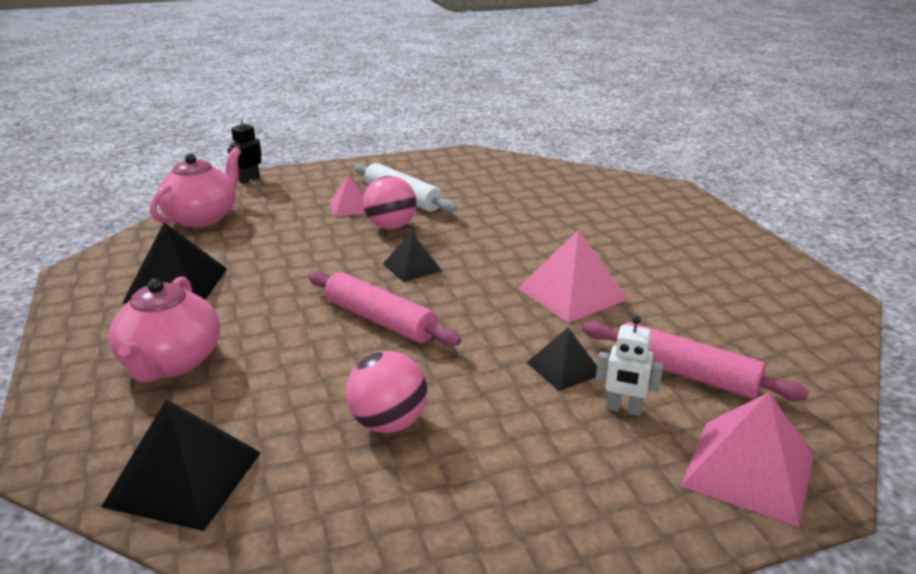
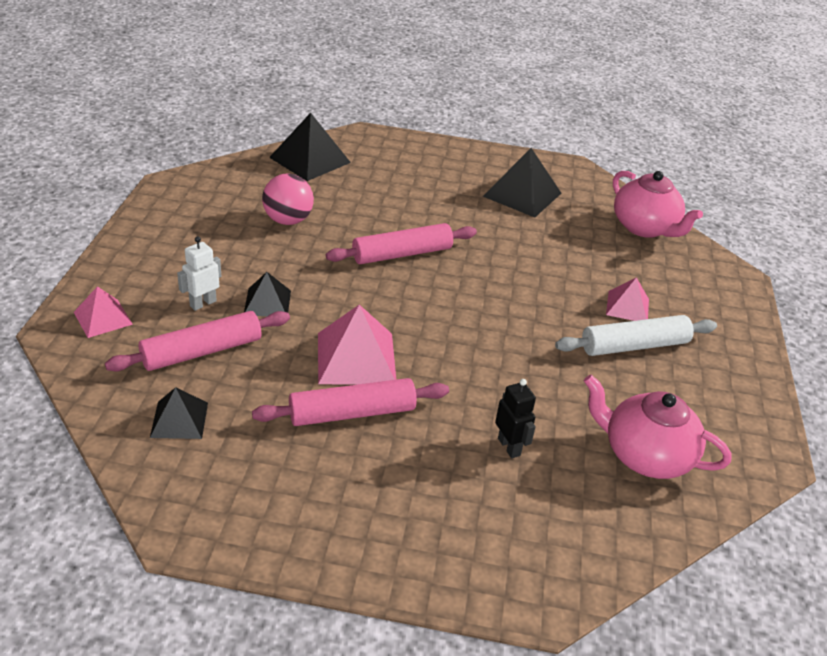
camera: 115 degrees right, 10 degrees up
(171, 363) = (419, 175): pink teapot -> pink teapot (645, 455)
(249, 179) = (734, 270): black robot -> black robot (509, 447)
(390, 227) = (564, 313): pink ball -> none
(412, 267) = (472, 296): black pyramid -> black pyramid (179, 419)
(634, 275) = (352, 413): none -> pink rolling pin
(748, 470) = (103, 318): pink pyramid -> pink pyramid, size x0.60

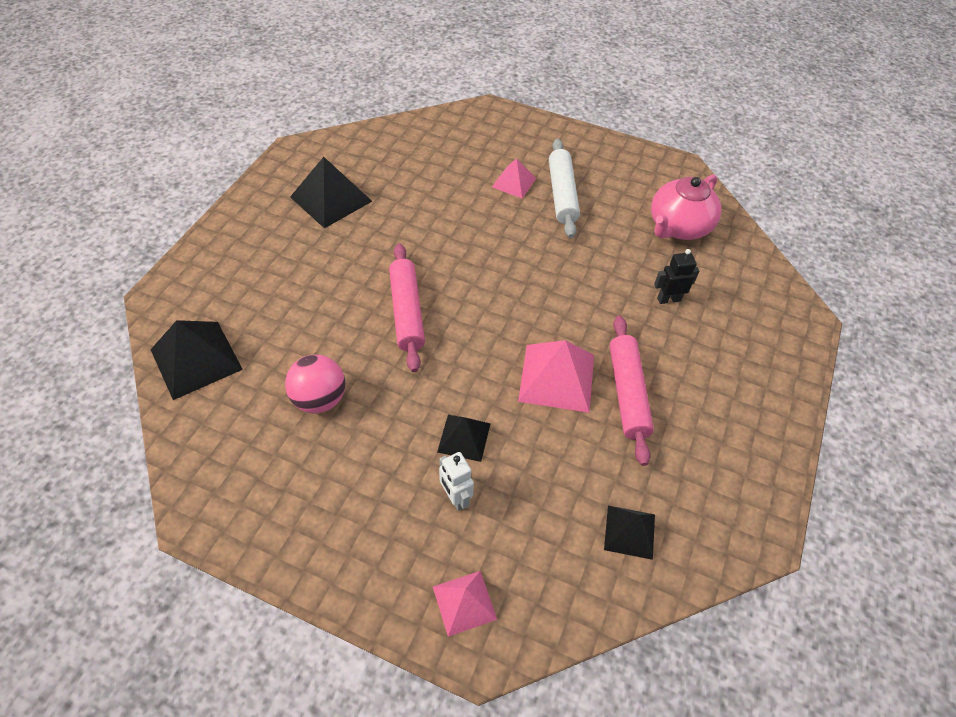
camera: 75 degrees left, 15 degrees up
(202, 351) = (534, 504): pink rolling pin -> none
(645, 227) = (408, 137): pink teapot -> none

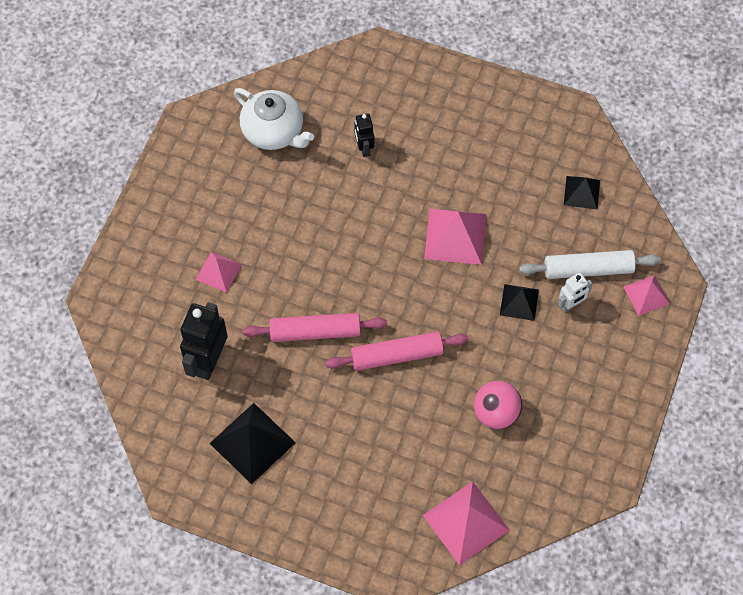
camera: 90 degrees left, 10 degrees up
(196, 359) = (466, 522): black pyramid -> pink pyramid
(419, 173) = (208, 361): none -> black robot
(562, 194) = (234, 228): white rolling pin -> white rolling pin (588, 269)
(627, 393) = (465, 186): pink rolling pin -> pink rolling pin (315, 332)
(678, 227) = (274, 132): pink teapot -> white teapot

